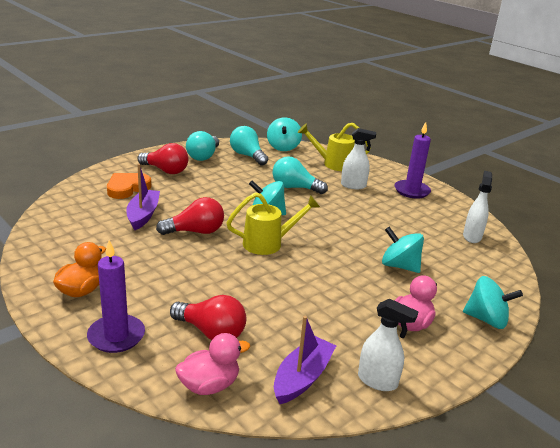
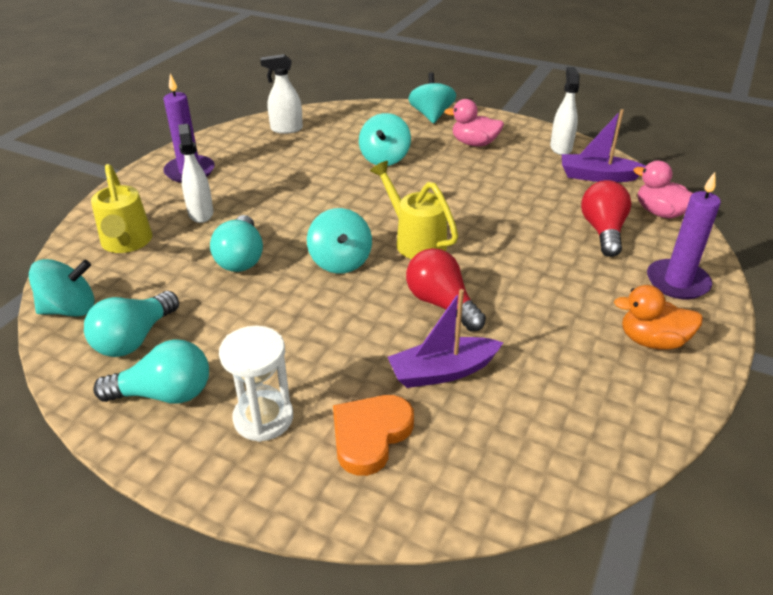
camera: 110 degrees left, 10 degrees up
(127, 188) = (370, 435): orange heart -> orange heart turned 105 degrees clockwise
(165, 170) = (263, 418): red light bulb -> white hourglass

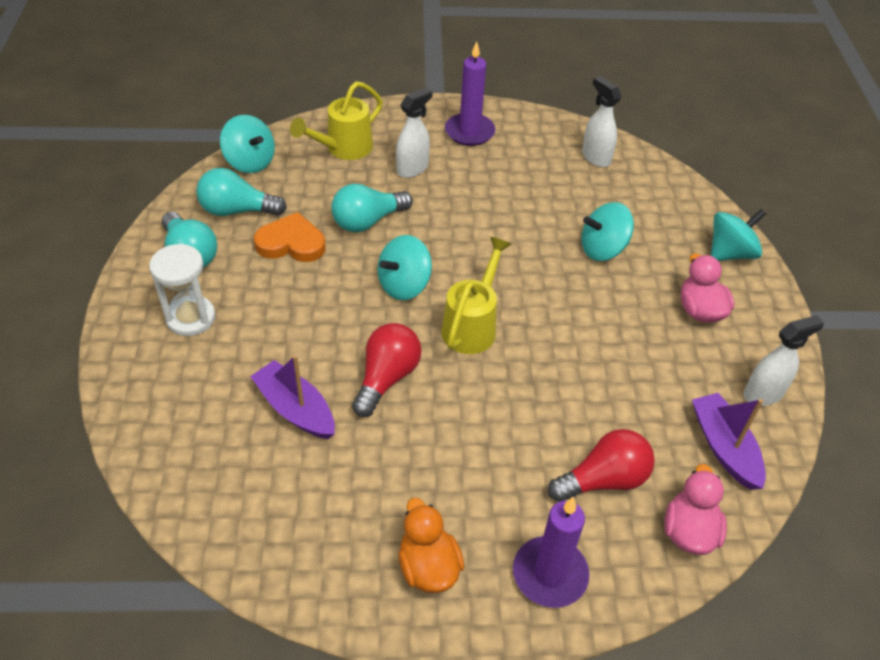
camera: 60 degrees right, 10 degrees up
(370, 435) = (201, 387): orange heart -> orange heart (291, 243)

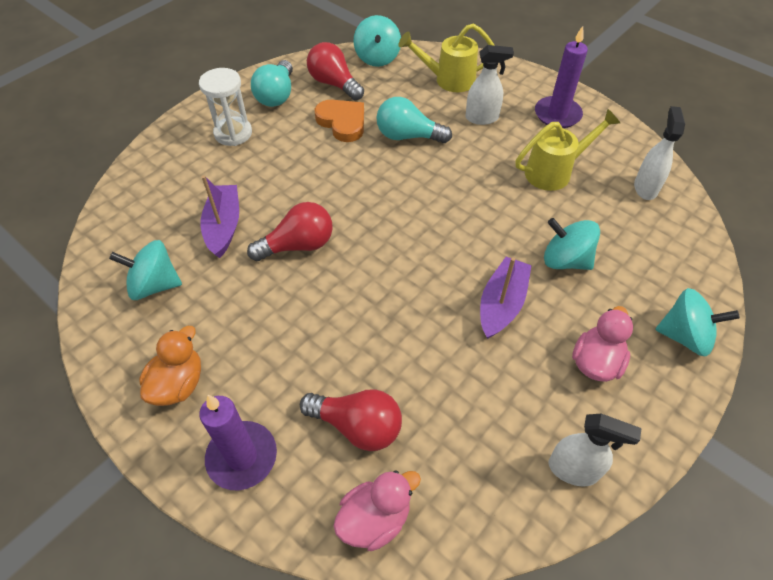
camera: 45 degrees right, 5 degrees up
(237, 210) = (334, 84): turquoise light bulb -> red light bulb
(404, 285) = (382, 193): turquoise spinning top -> turquoise spinning top (154, 285)
(472, 326) = (395, 250): yellow watering can -> yellow watering can (554, 172)
(724, 447) = (483, 482): purple boat -> purple boat (501, 304)

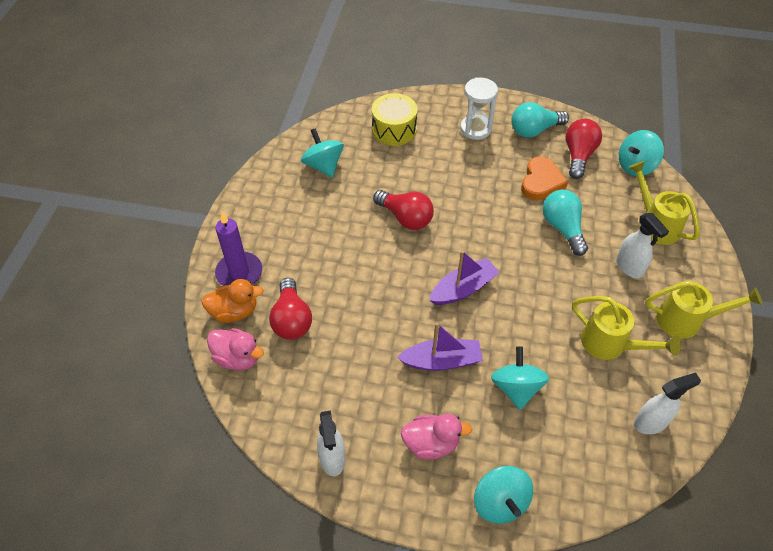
camera: 60 degrees right, 0 degrees up
(167, 196) = (394, 129): none -> yellow drum
(178, 384) = (266, 217): orange duck -> orange duck (234, 312)
(224, 226) = (391, 171): purple boat -> purple boat (463, 289)
(557, 114) = (686, 320): purple candle -> yellow watering can

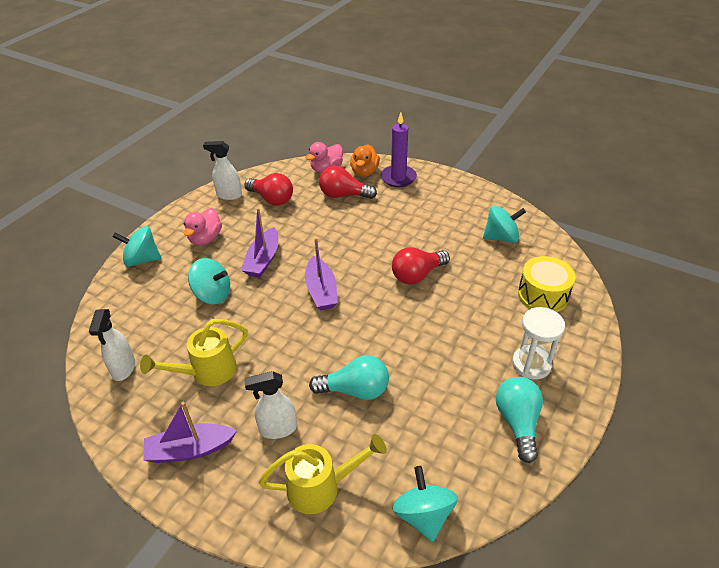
camera: 110 degrees right, 10 degrees down
(541, 182) = (428, 396): orange heart -> none
(578, 155) = (460, 453): red light bulb -> red light bulb (271, 199)
(686, 320) = (190, 449): yellow watering can -> purple boat

